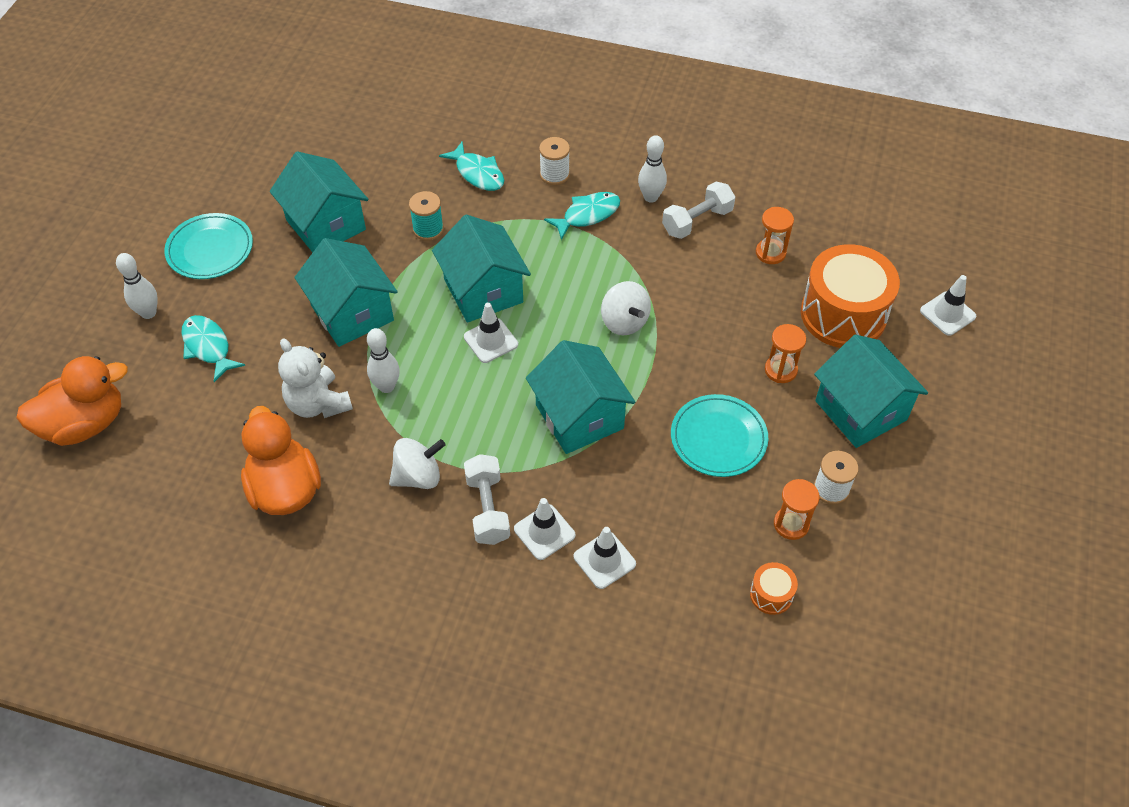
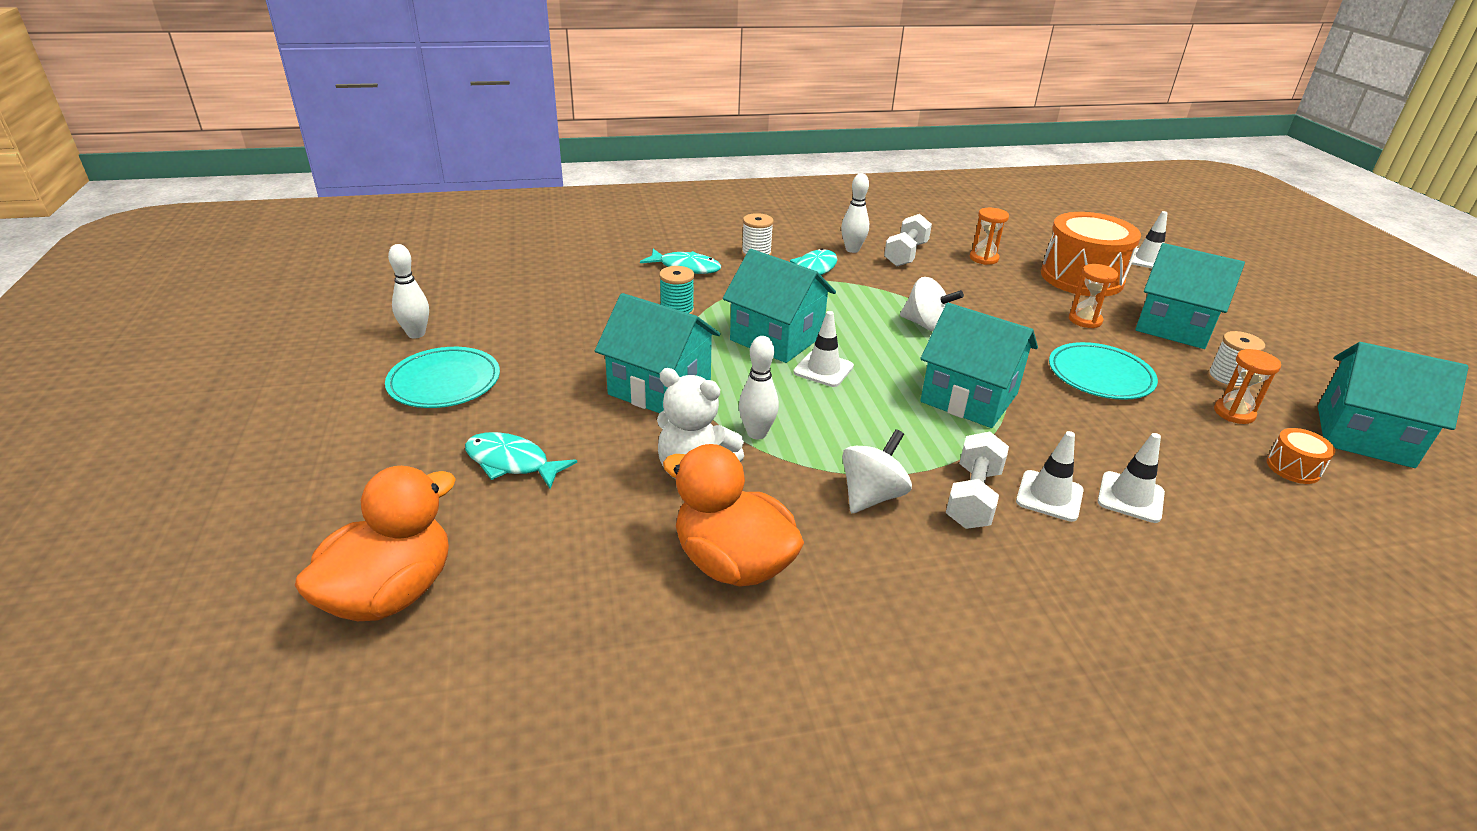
camera: 30 degrees left, 20 degrees down
(148, 313) = (405, 455): white bowling pin -> white bowling pin (416, 334)
(326, 225) = (566, 333): turquoise house -> turquoise house (1364, 436)
(487, 509) = (973, 497): white dumbbell -> white dumbbell turned 60 degrees clockwise

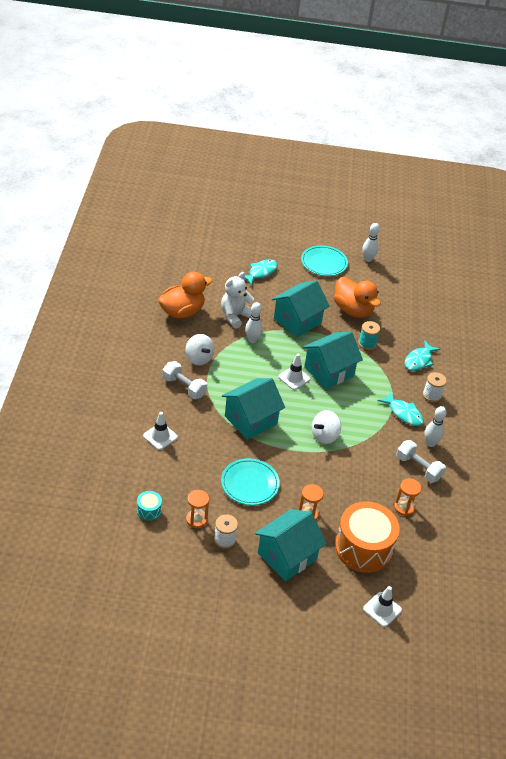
camera: 105 degrees right, 10 degrees up
(391, 593) = (205, 241): orange duck -> orange duck (353, 310)
(1049, 496) = (173, 411): white traffic cone -> none
(1293, 468) = (149, 510): orange drum -> turquoise drum
(1364, 436) = (155, 563): turquoise house -> none

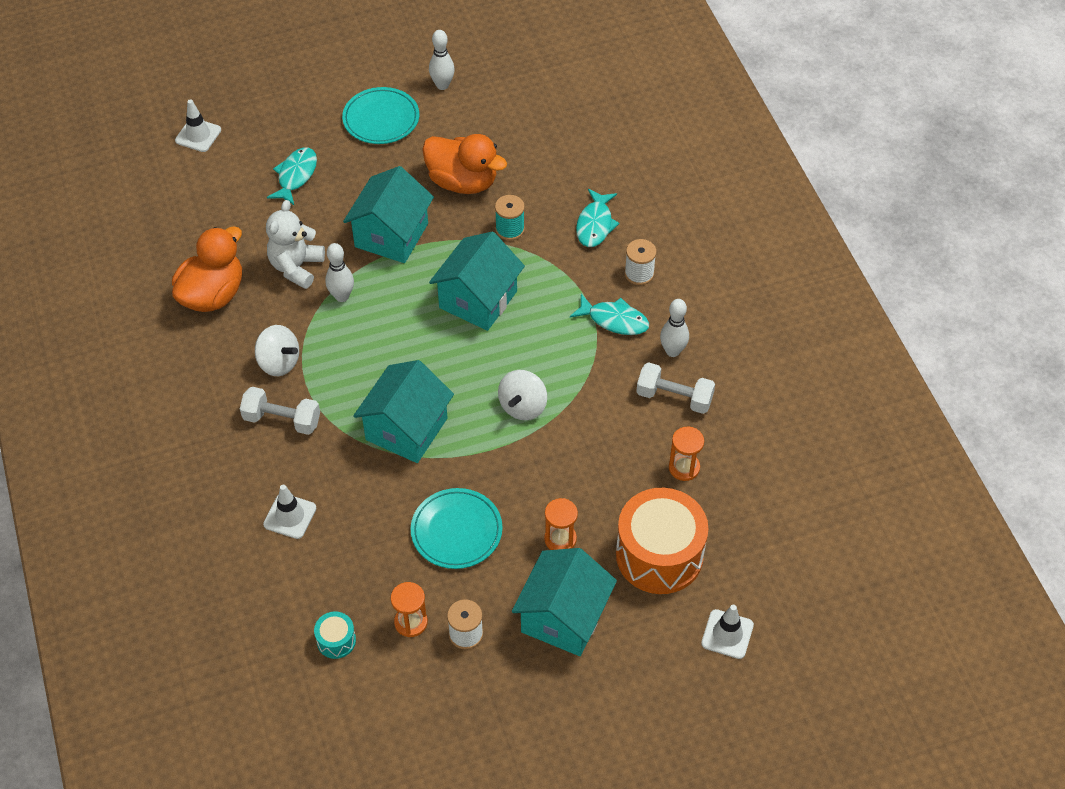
camera: 20 degrees left, 10 degrees up
(294, 378) = (434, 332): white traffic cone -> white traffic cone (198, 135)

